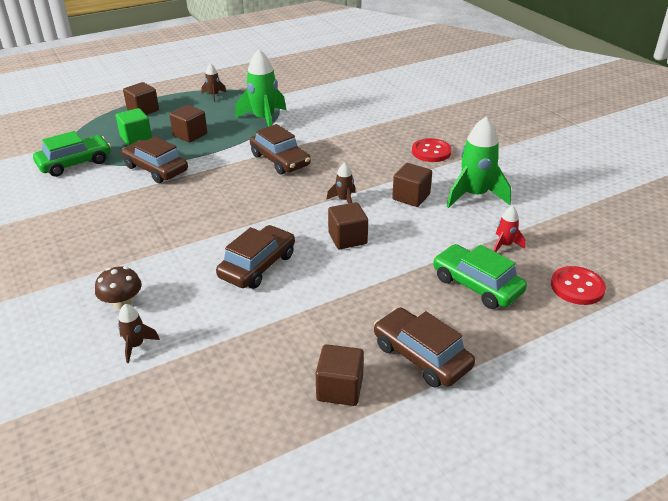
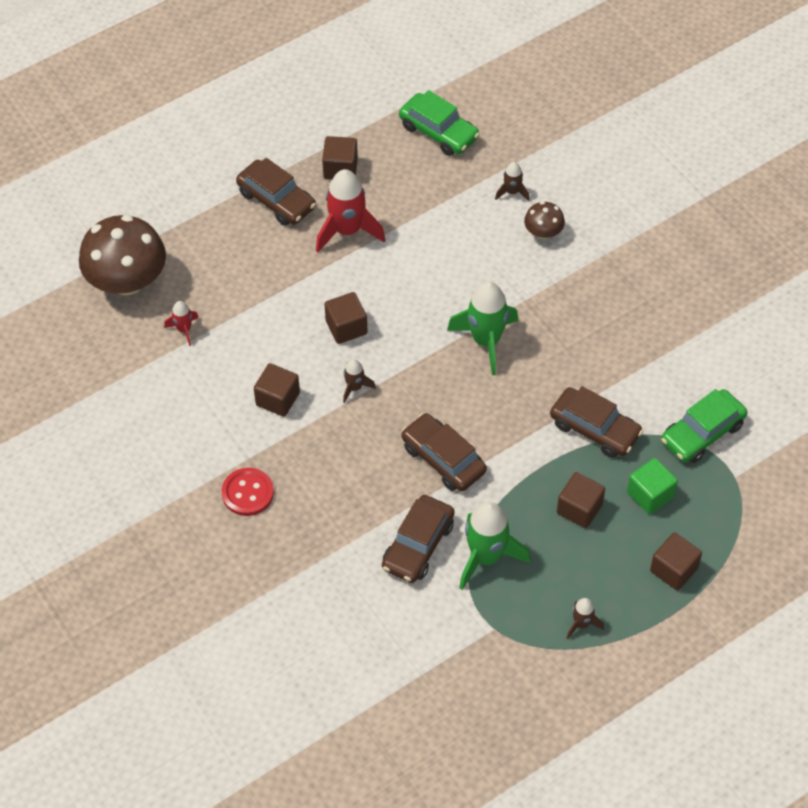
camera: 175 degrees right, 20 degrees up
(257, 266) = (431, 284): brown car -> brown car (418, 545)
(338, 318) = (347, 230): none -> red rocket
(474, 195) = (203, 407): green rocket -> green rocket (486, 341)
(476, 285) = (221, 276): green car -> green car (439, 131)
(577, 287) = (127, 280): red button -> brown mushroom

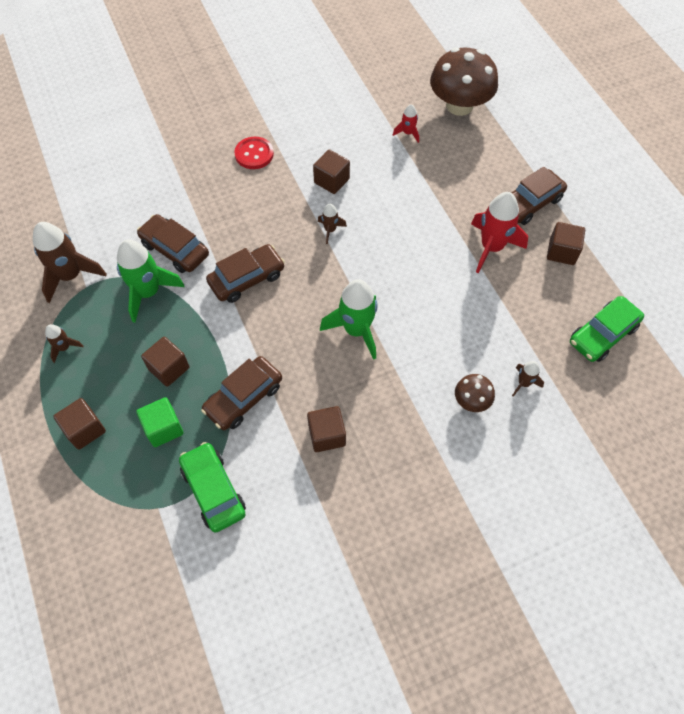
camera: 100 degrees right, 5 degrees up
(346, 327) = (390, 233): brown cube -> brown cube (327, 435)
(482, 651) = (70, 275): none -> brown rocket

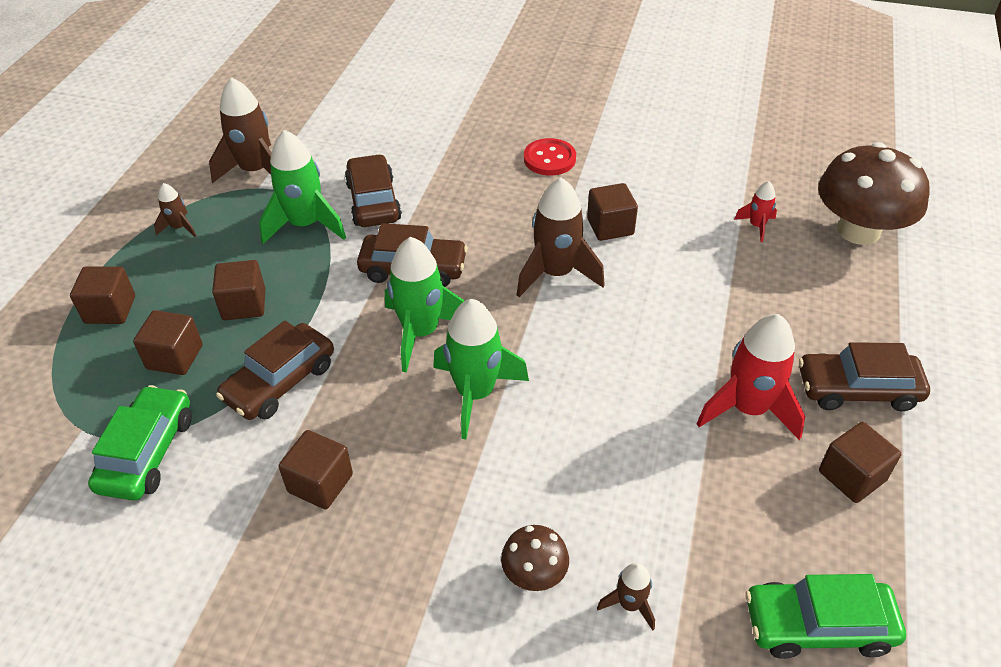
camera: 40 degrees right, 15 degrees down
(163, 428) = (175, 357): green cube -> brown cube
(244, 398) = (280, 382): brown car -> brown car turned 45 degrees counterclockwise
(292, 315) = (421, 332): none -> green rocket
(330, 230) = (556, 274): brown rocket -> brown rocket, size x2.01

